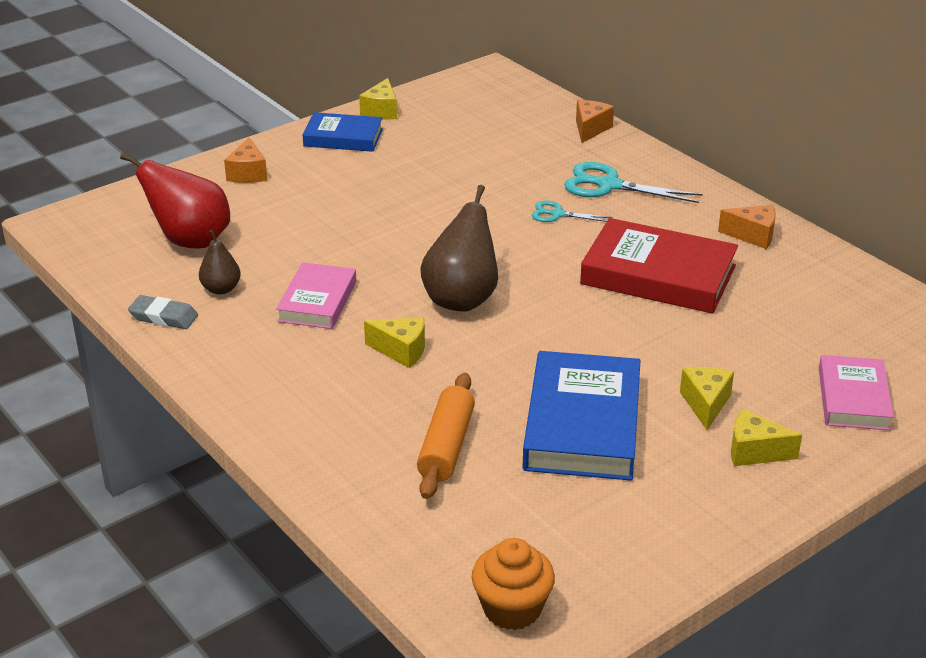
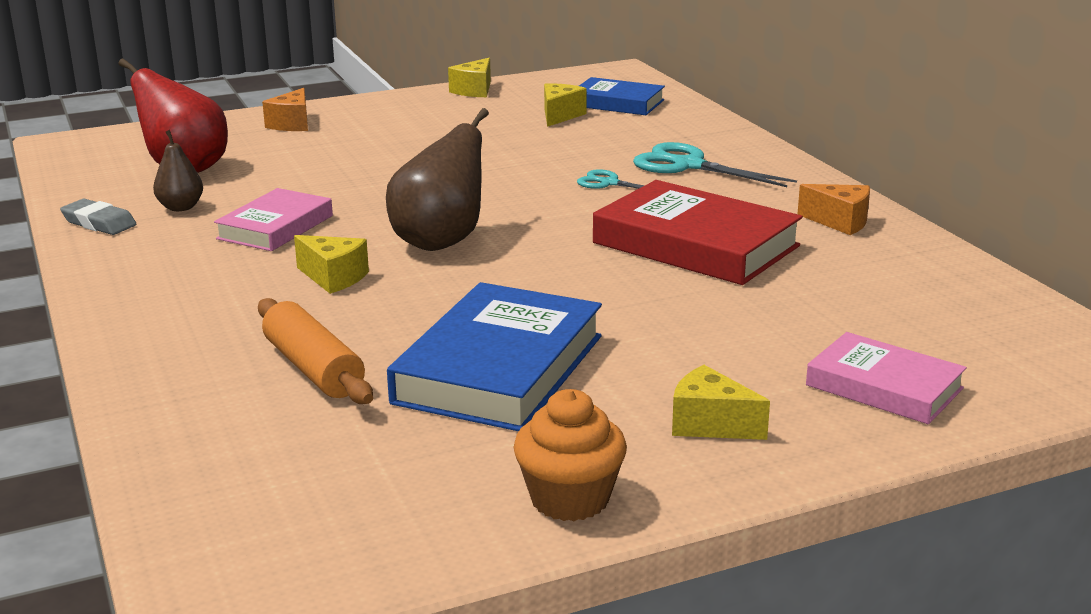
camera: 15 degrees right, 10 degrees down
(343, 137) = (416, 106): blue book -> blue book (617, 103)
(446, 446) = (313, 369): orange rolling pin -> orange rolling pin turned 60 degrees counterclockwise
(512, 608) = (260, 544): orange cupcake -> orange cupcake (570, 499)
(590, 129) = (699, 121): orange cheese -> none
(705, 404) = (675, 369): yellow cheese -> yellow cheese (560, 116)
(853, 398) = (884, 387): pink book -> pink book turned 75 degrees counterclockwise

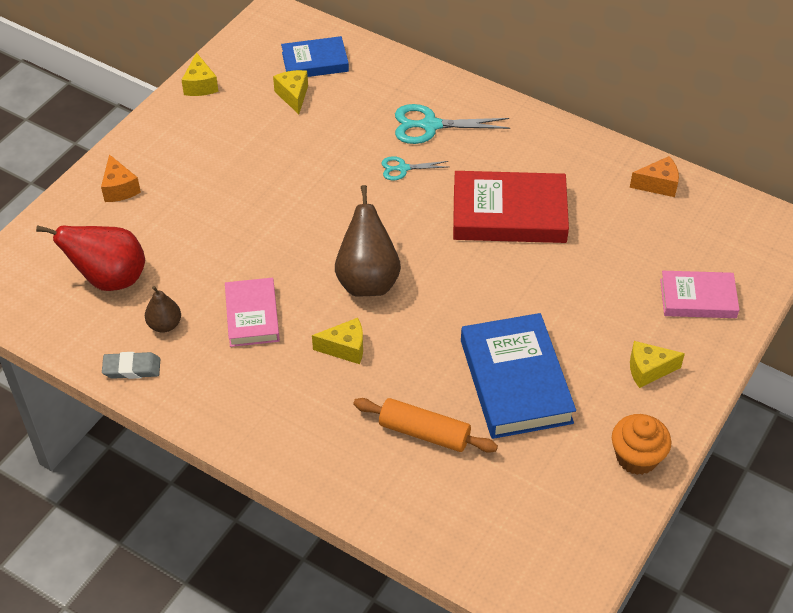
camera: 35 degrees left, 25 degrees up
(840, 222) = (564, 152): orange cheese -> orange cheese (658, 185)

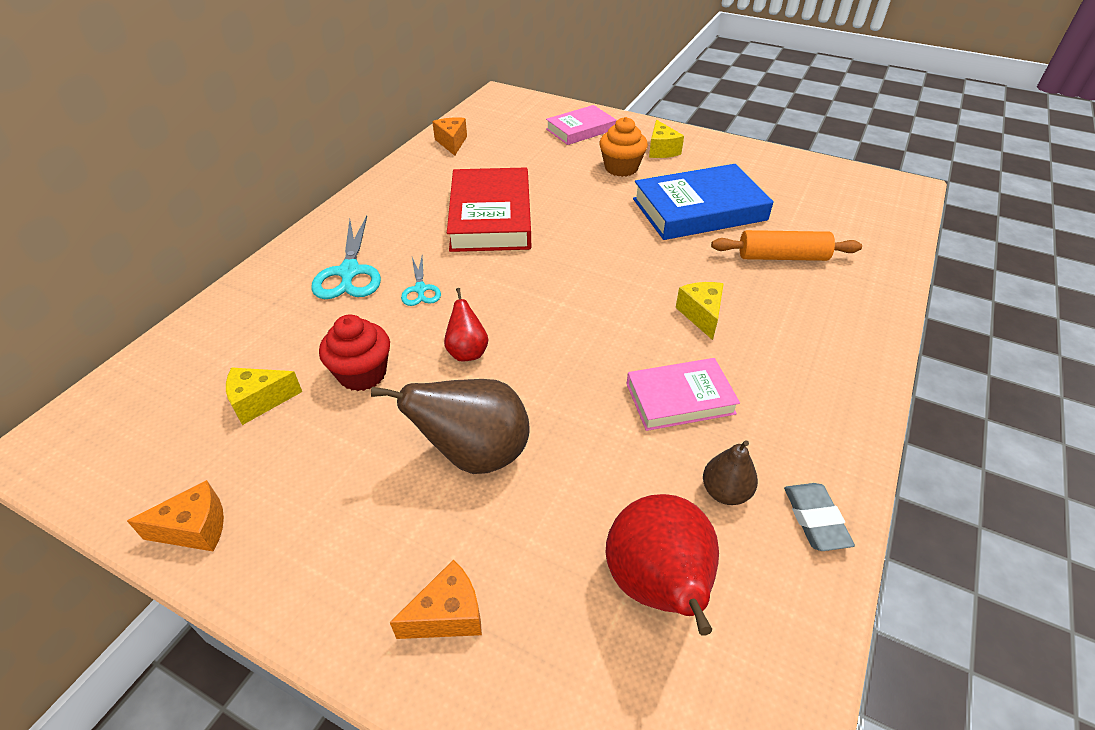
camera: 95 degrees left, 5 degrees down
(200, 85) = (195, 529): yellow cheese -> orange cheese
(310, 142) = (362, 374): none -> red cupcake
(315, 62) = (190, 385): blue book -> none
(324, 197) = (467, 352): none -> red pear
(367, 281) = (600, 305): brown pear -> brown pear (475, 454)
(424, 433) = (782, 257): orange rolling pin -> orange rolling pin turned 75 degrees clockwise
(636, 457) = (749, 156): orange cupcake -> orange cupcake (621, 168)
(698, 298) = (580, 129): pink book -> pink book turned 60 degrees clockwise

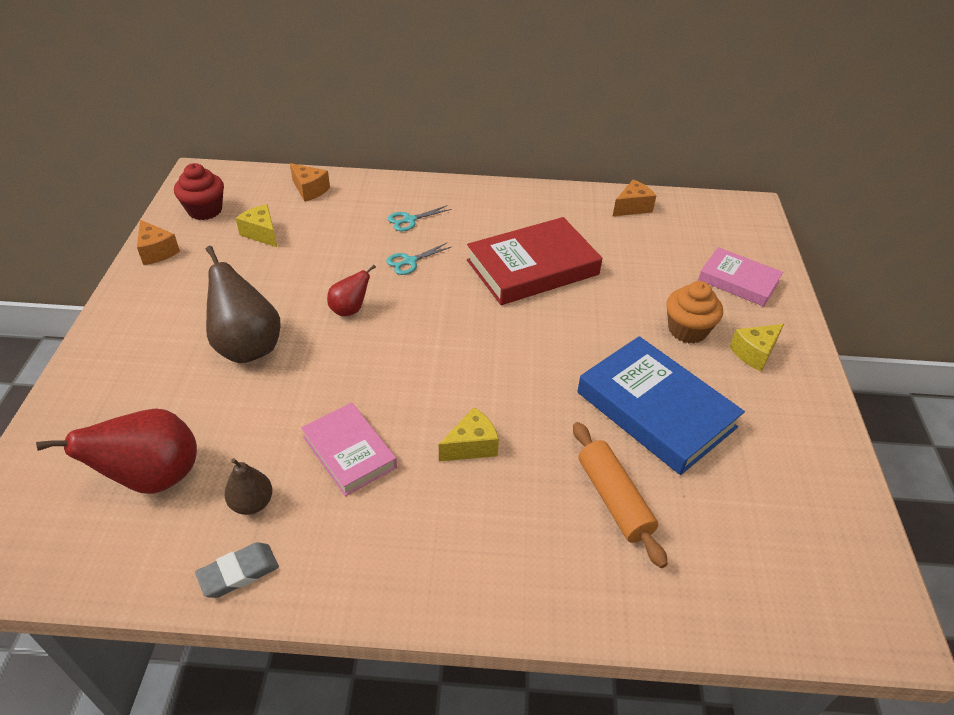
camera: 65 degrees right, 0 degrees up
(349, 272) = (410, 220): turquoise scissors -> turquoise scissors, size x0.57
(362, 374) = (304, 267): red cupcake -> red cupcake (205, 210)
(448, 615) = (115, 376): orange cheese -> orange cheese (309, 190)

